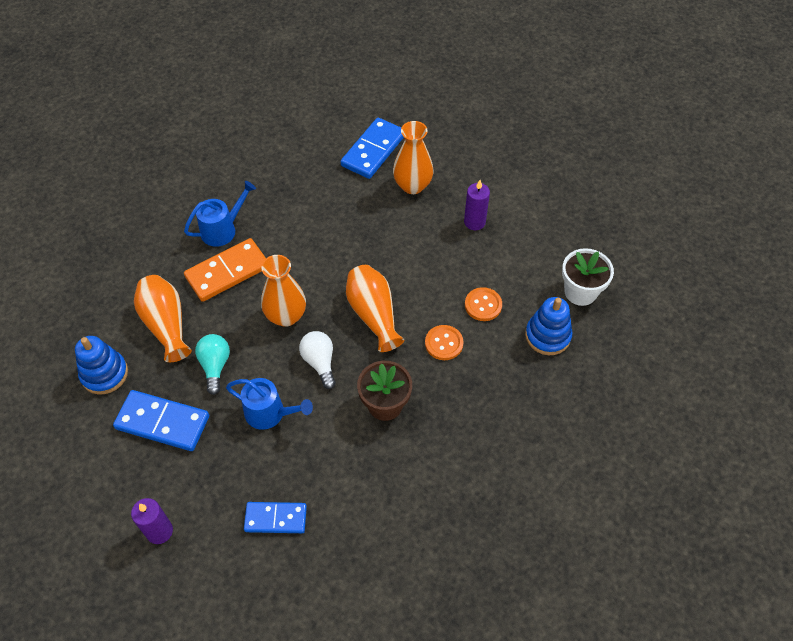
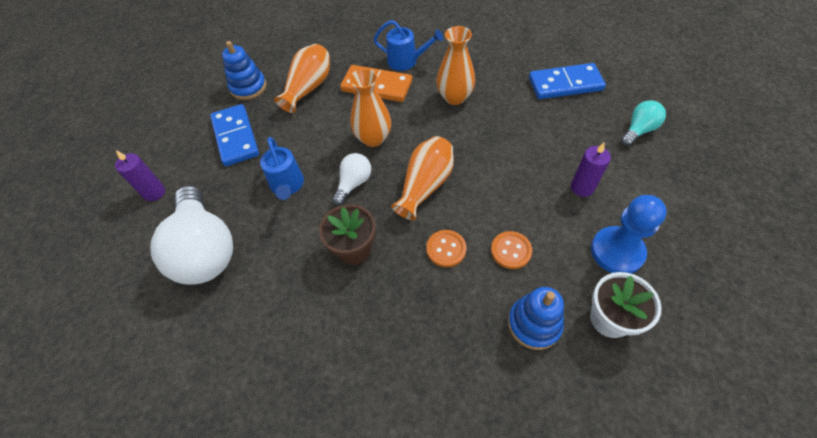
camera: 55 degrees right, 0 degrees up
(215, 366) = (299, 131): turquoise light bulb -> turquoise light bulb (638, 130)
(275, 519) = (205, 249): blue domino -> white light bulb
(412, 185) = (565, 126): orange vase -> orange vase (454, 97)
(540, 247) = (617, 251): none -> blue pawn

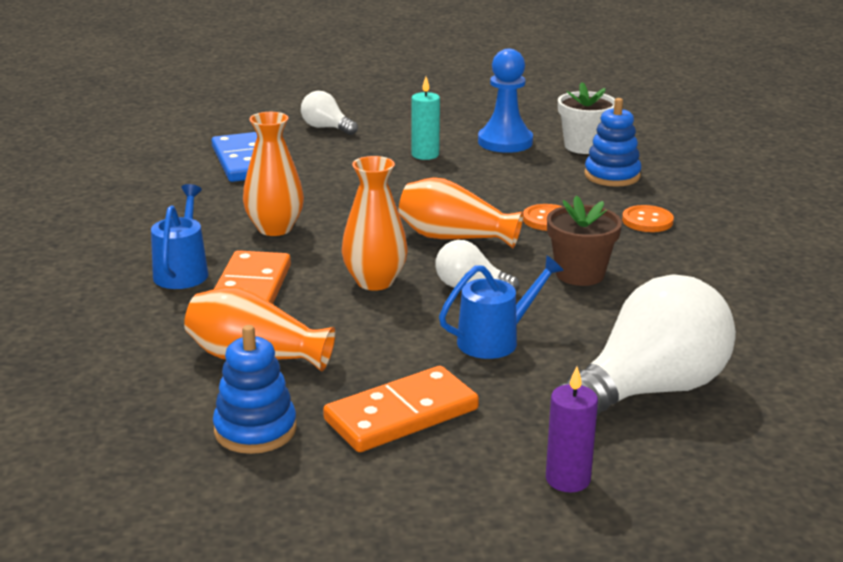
camera: 105 degrees left, 30 degrees down
(236, 137) = (401, 414): blue domino -> orange domino
(511, 251) = (530, 187): orange button -> orange button (647, 221)
(582, 187) = (425, 155): purple candle -> turquoise candle
(638, 130) = (326, 128): turquoise light bulb -> white light bulb

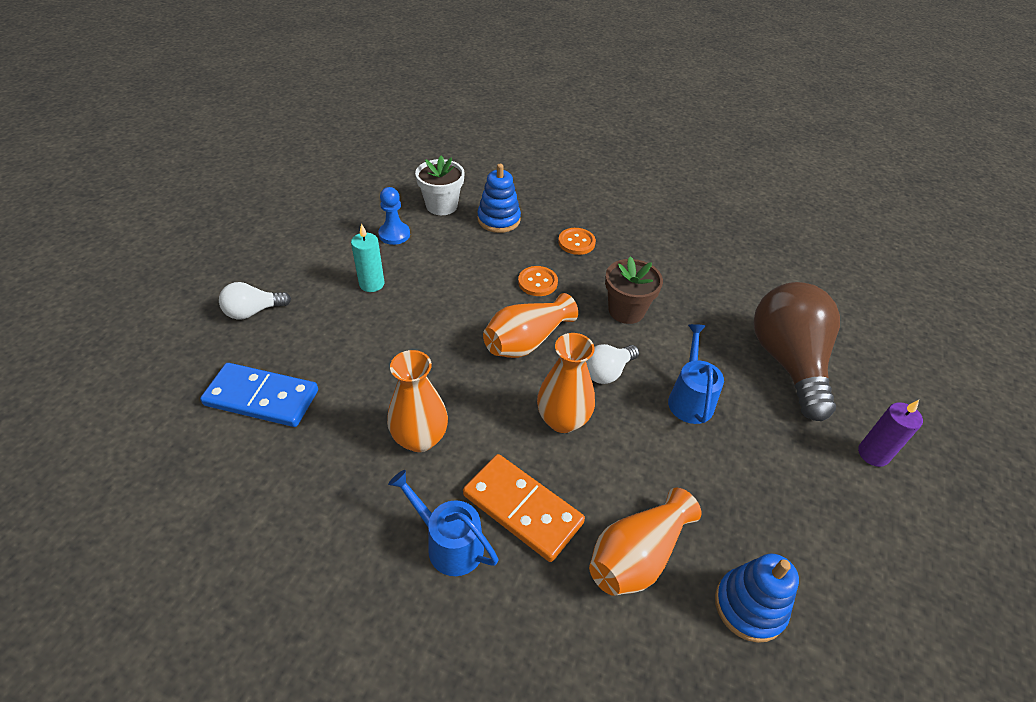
camera: 60 degrees left, 20 degrees up
(401, 414) = (765, 501): orange domino -> none
(505, 142) = (394, 234): blue pawn -> blue pawn, size x0.66
(649, 390) = (788, 362): white light bulb -> brown light bulb

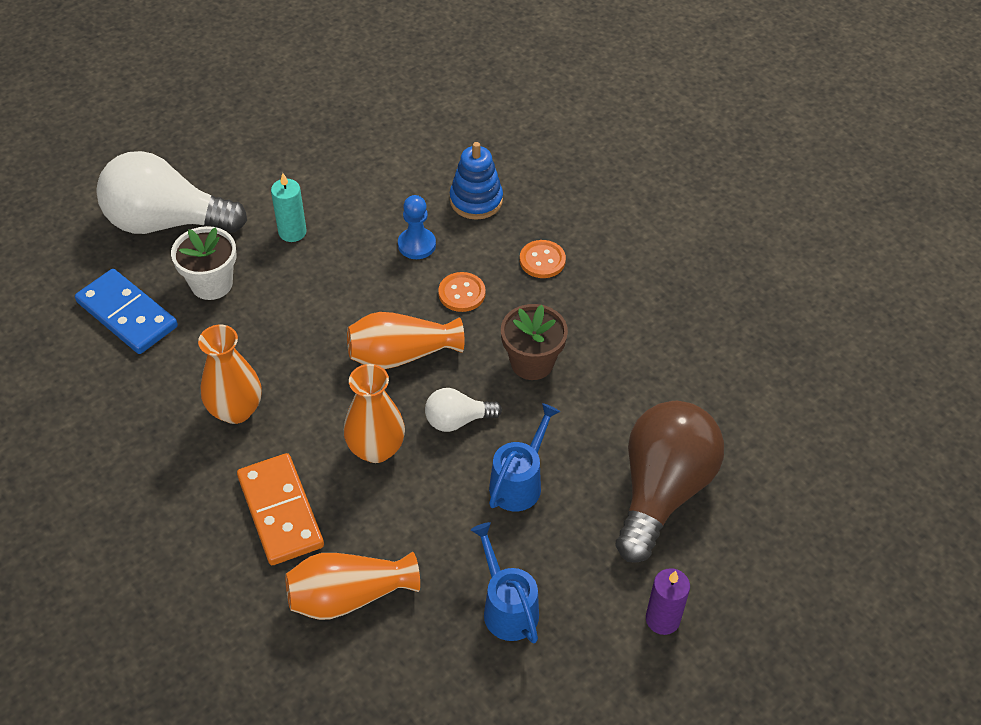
camera: 30 degrees right, 5 degrees up
(253, 311) = (166, 222): white light bulb -> white light bulb, size x2.07
(394, 234) = (351, 180): blue pawn -> blue pawn (416, 245)
(441, 206) = (425, 160): white flower pot -> white flower pot (211, 284)
(449, 544) = (200, 512): blue watering can -> blue watering can (507, 608)
(749, 606) = (412, 682): blue stacking toy -> none

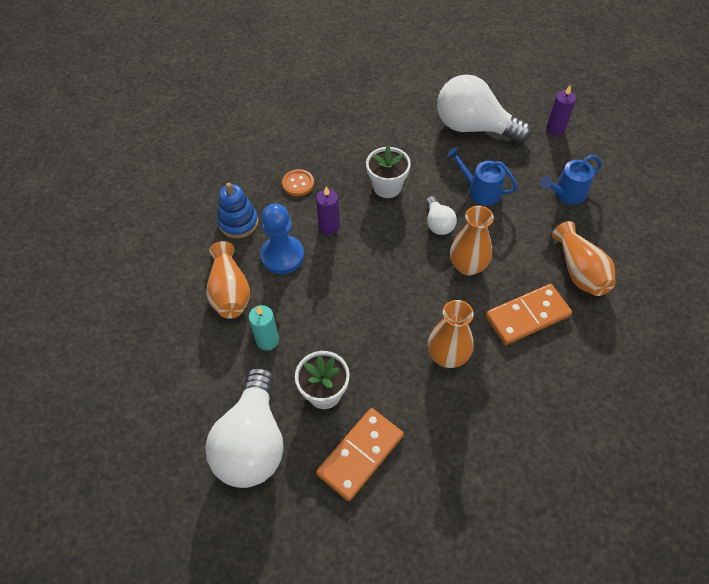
camera: 90 degrees left, 5 degrees up
(127, 314) = (360, 455): blue domino -> orange domino
(401, 354) = (386, 258): orange vase -> orange vase (230, 292)
(416, 245) = (282, 256): blue pawn -> blue pawn, size x1.51
(462, 293) = (329, 226): orange button -> purple candle
(532, 362) = (387, 187): brown flower pot -> white flower pot
(662, 490) = (473, 127): brown light bulb -> white light bulb

